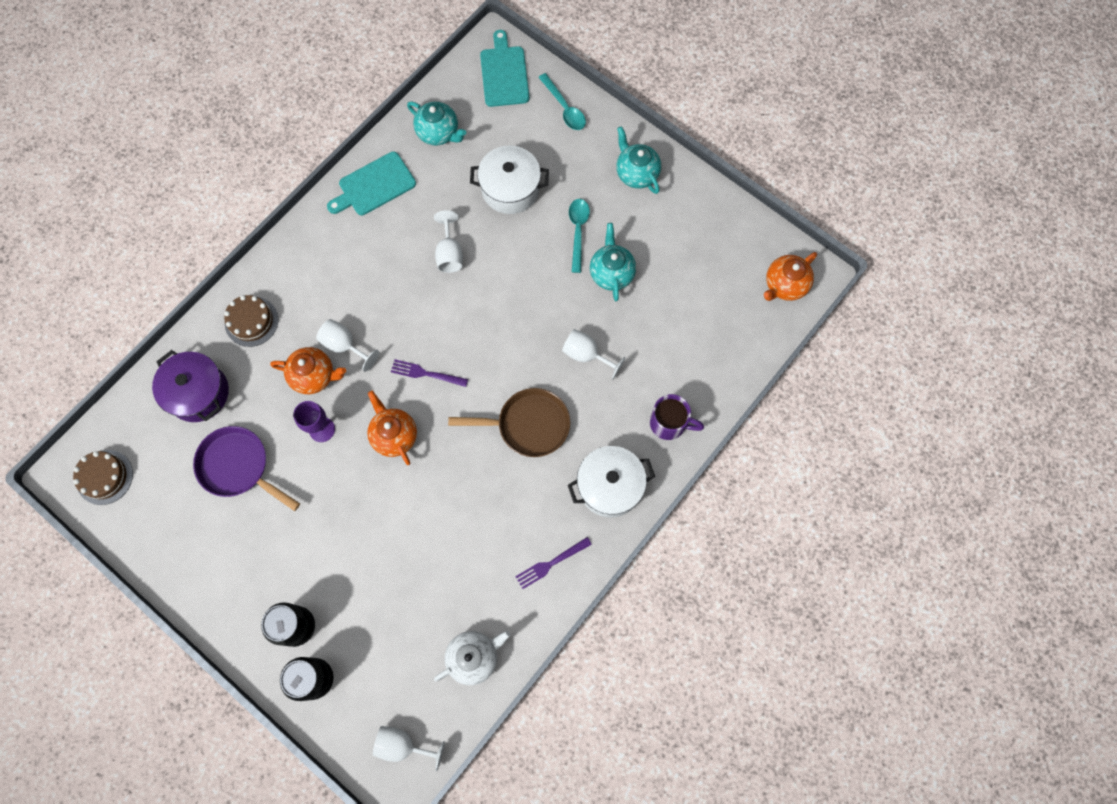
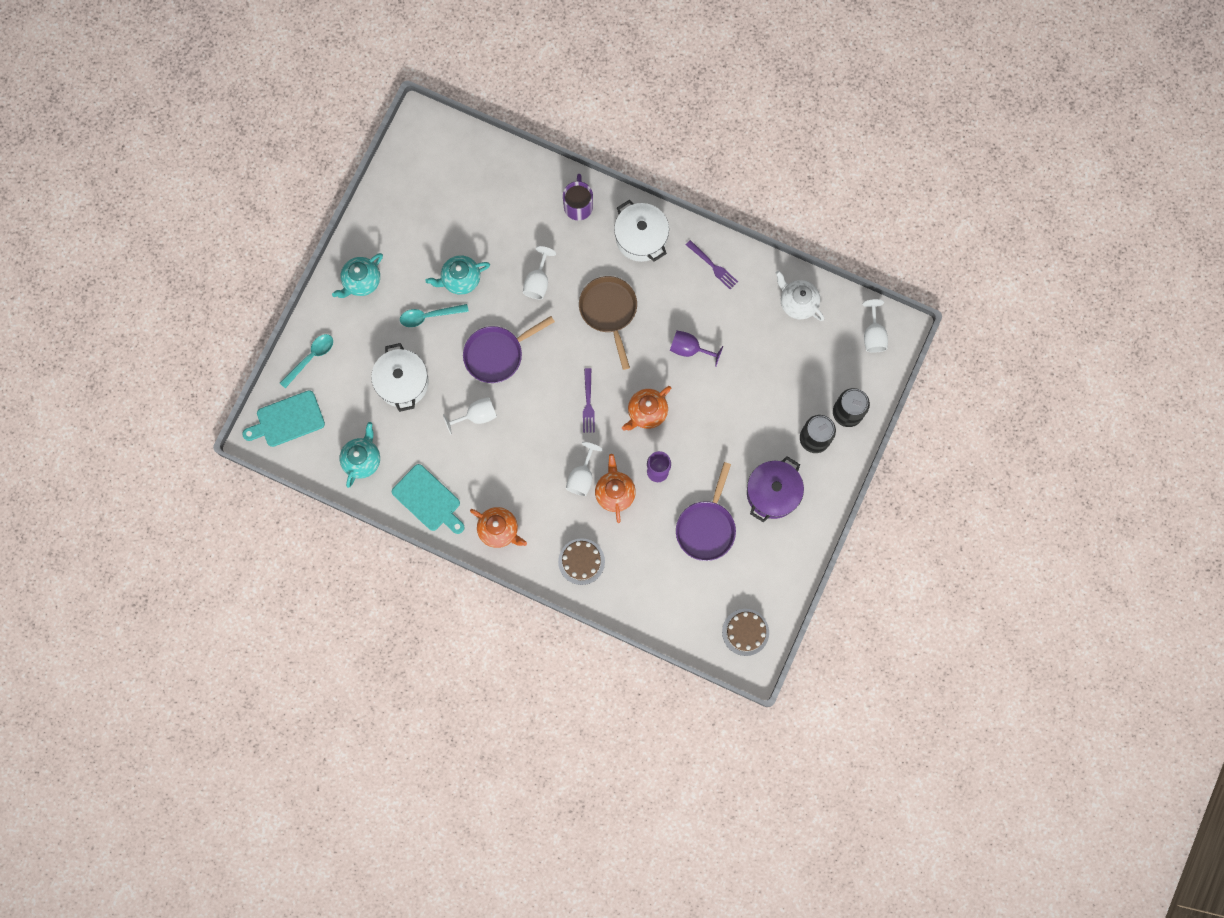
camera: 105 degrees left, 5 degrees up
(198, 393) = (655, 582): purple pot -> purple pot (772, 493)
(454, 506) = (689, 349): none -> purple goblet
(513, 291) = (497, 354): none -> purple pan
(784, 285) = (436, 142): orange teapot -> orange teapot (499, 530)

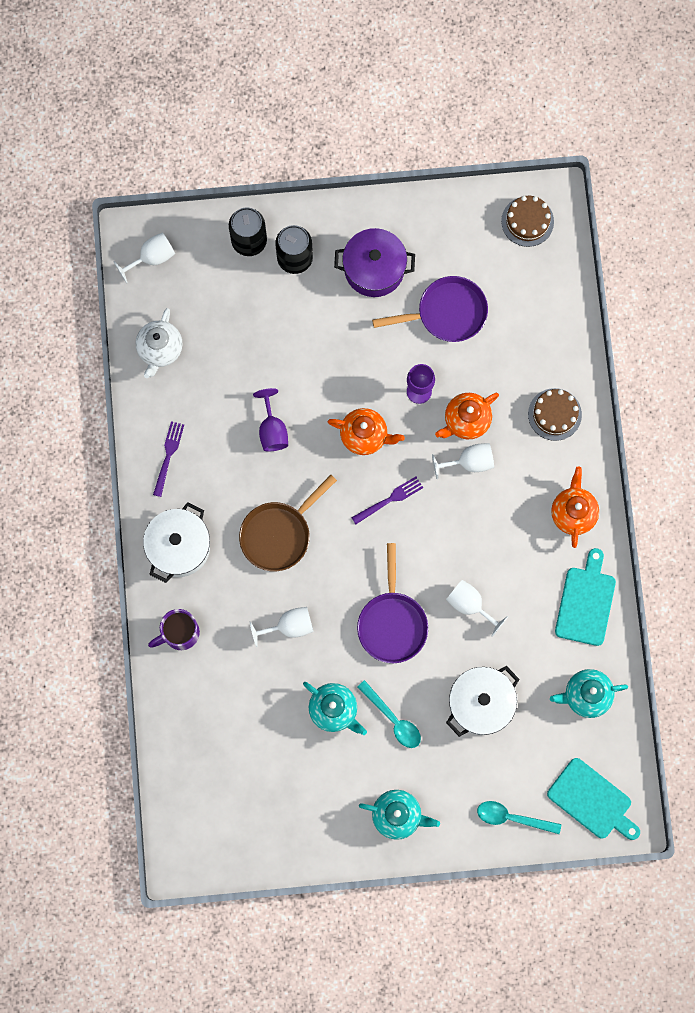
camera: 120 degrees left, 0 degrees up
(497, 354) = (392, 622): purple pan -> purple pan turned 60 degrees clockwise

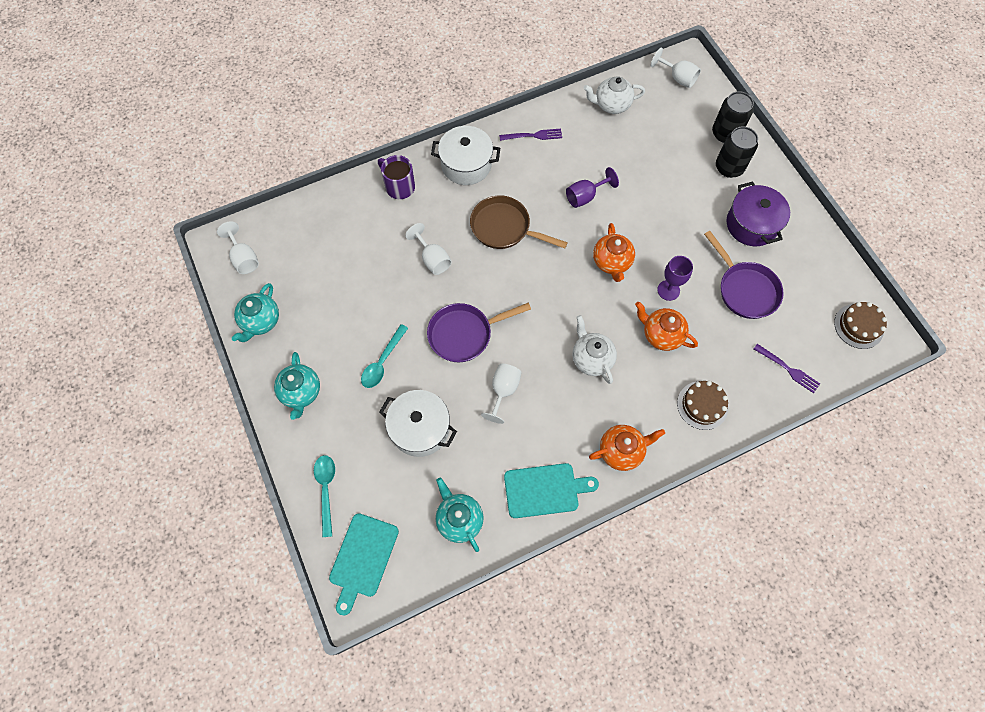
camera: 70 degrees right, 10 degrees down
(334, 710) = (375, 314): turquoise teapot -> turquoise teapot (260, 321)
(389, 499) = (567, 298): purple fork -> purple fork (788, 369)
(467, 502) = (591, 359): none -> white teapot
(469, 462) = (627, 349): white goblet -> white goblet (244, 258)

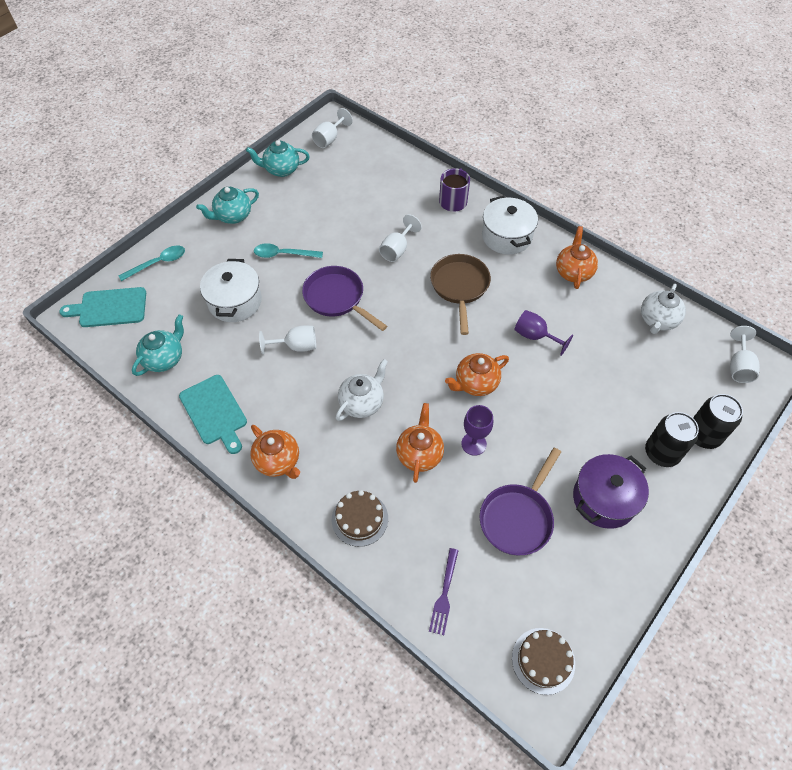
camera: 65 degrees right, 10 degrees down
(533, 136) = (573, 272): purple fork -> orange teapot
(611, 105) = (657, 320): white teapot -> white teapot turned 120 degrees counterclockwise

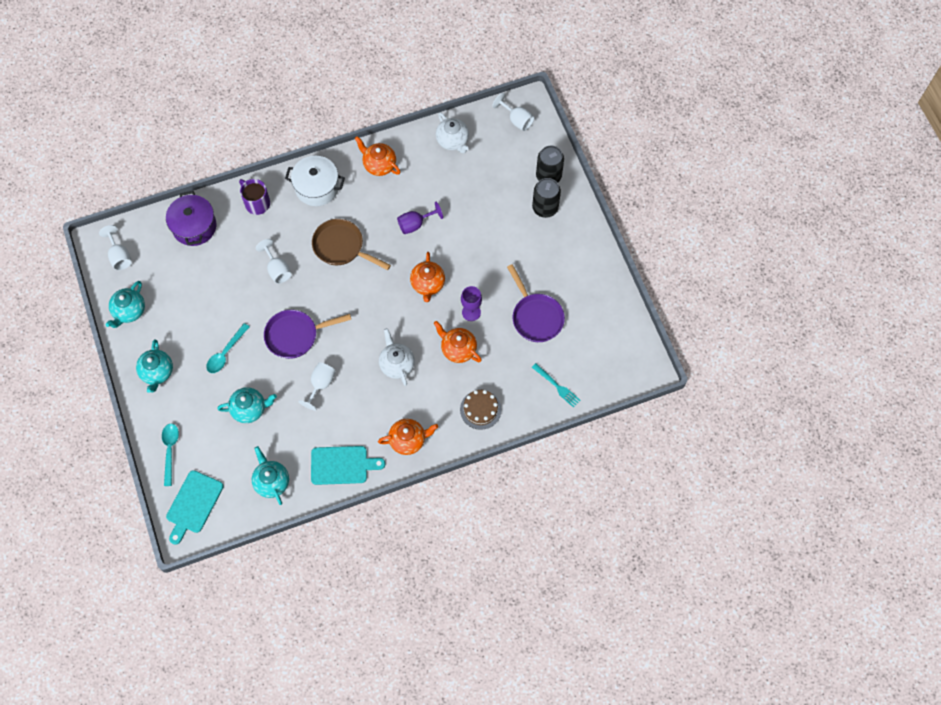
camera: 60 degrees left, 10 degrees up
(235, 301) = (250, 409): white pot -> turquoise teapot
(444, 594) = (557, 386): purple fork -> turquoise fork
(543, 660) = (624, 355): brown cake -> none
(604, 499) = (553, 260): purple pot -> purple pot (194, 226)

